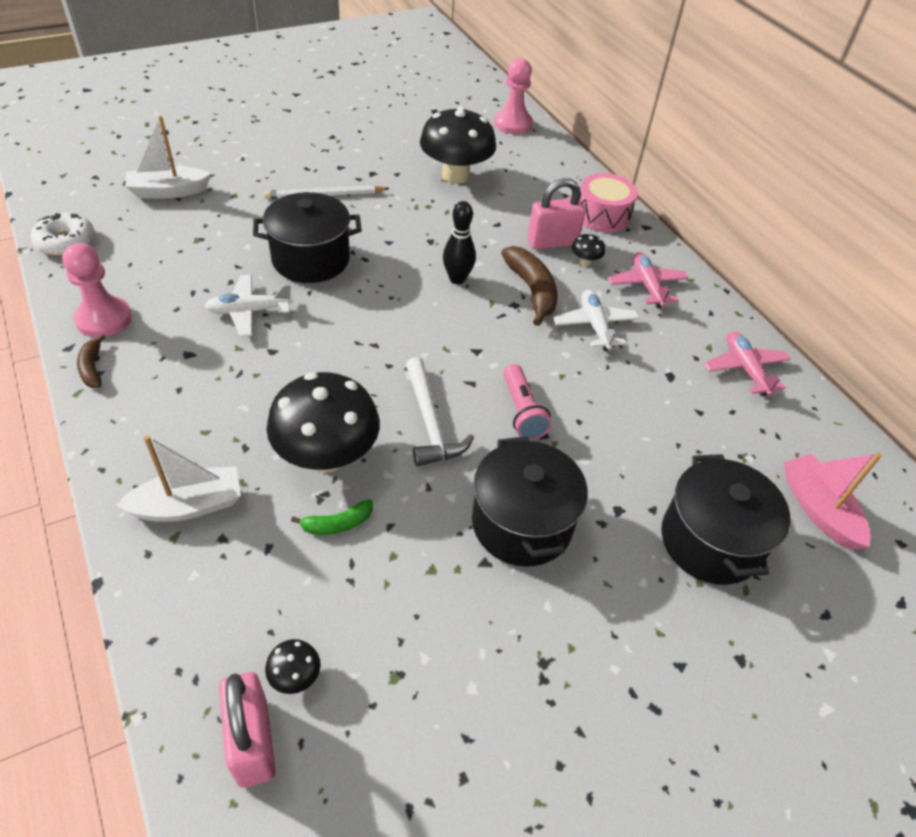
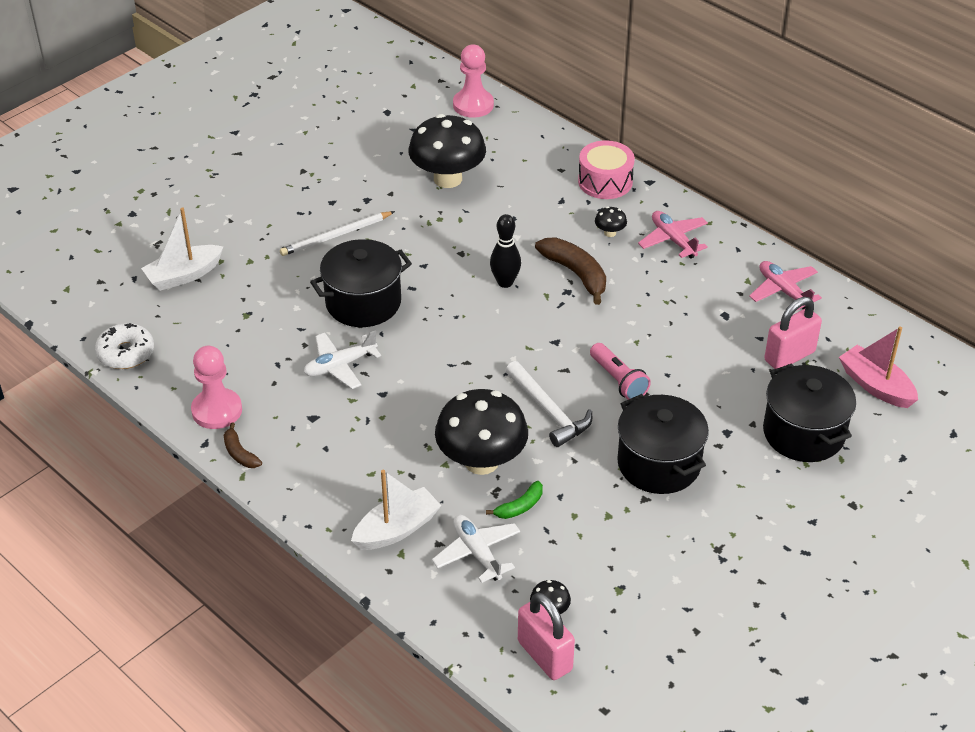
camera: 15 degrees left, 5 degrees down
(552, 242) = (572, 222): pink padlock -> pink padlock (789, 356)
(595, 326) = (644, 290): white plane -> white plane (477, 553)

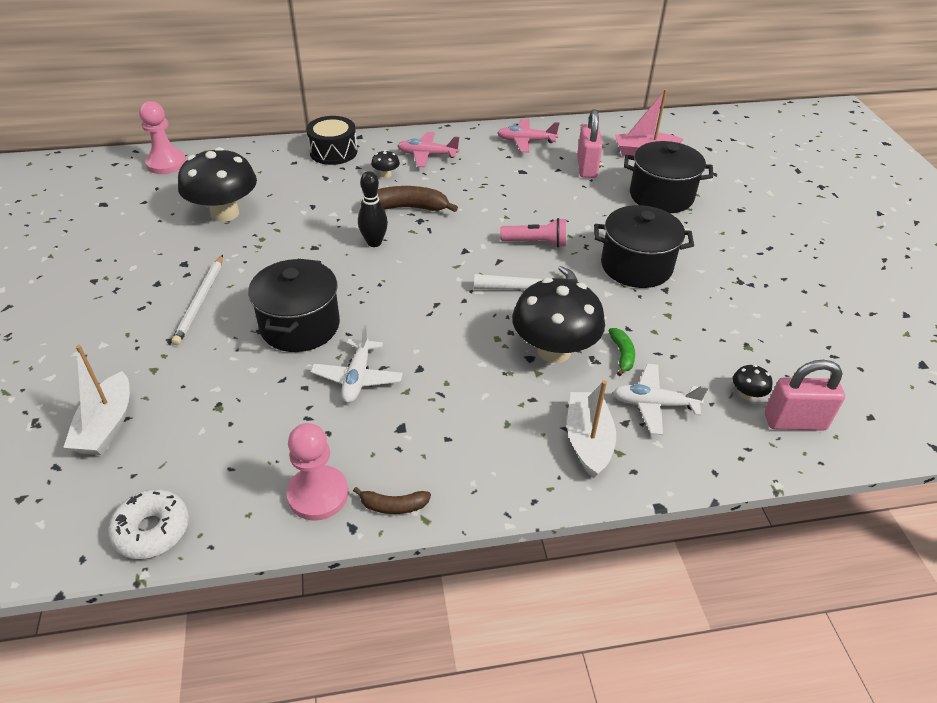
camera: 55 degrees left, 0 degrees up
(605, 181) = (333, 152): pink drum -> black drum

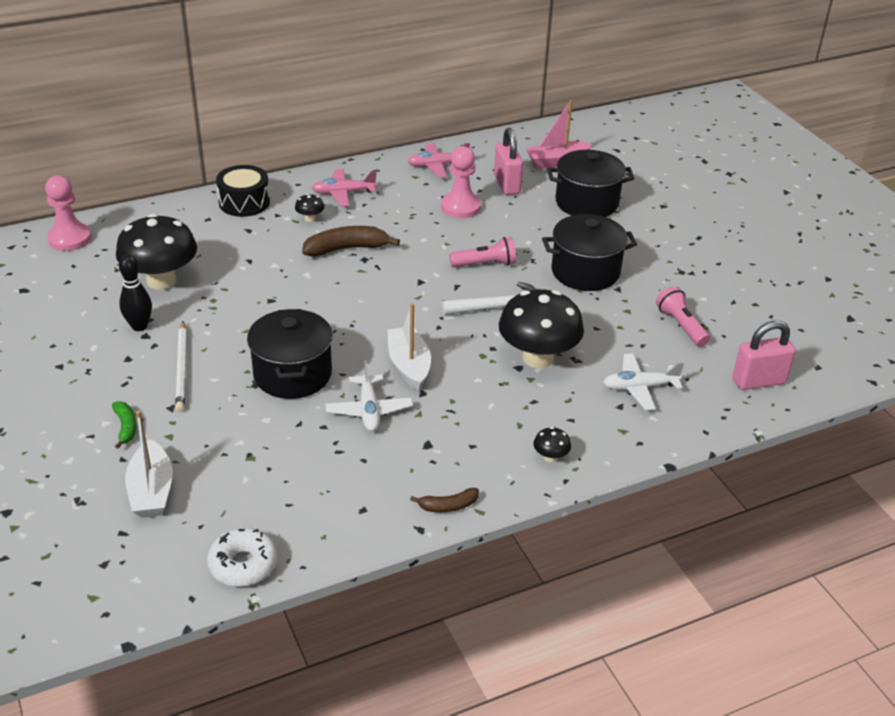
camera: 15 degrees left, 5 degrees down
(318, 494) = (378, 509): pink pawn -> pink pawn (460, 207)
(374, 242) = (329, 287): black bowling pin -> black bowling pin (139, 326)
(588, 441) = (594, 426): white boat -> white boat (409, 365)
(622, 355) = (598, 351): green banana -> green banana (126, 427)
(722, 341) = (681, 326): none -> pink flashlight
(747, 394) = (714, 366): black mushroom -> black mushroom (550, 457)

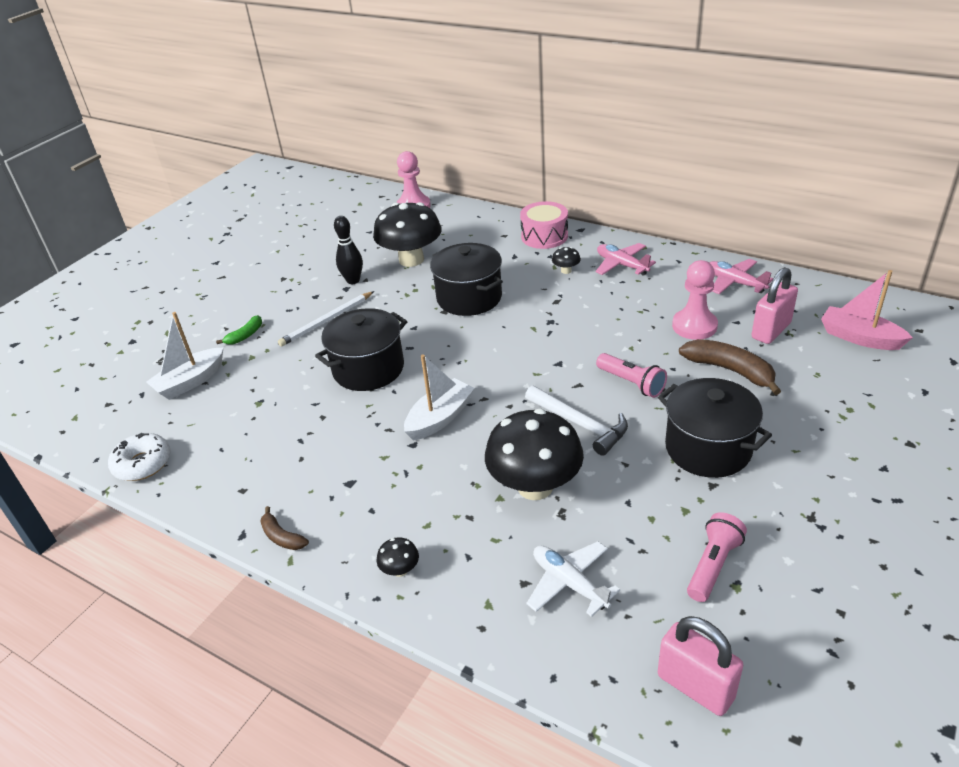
camera: 60 degrees right, 0 degrees up
(244, 202) = (544, 236): black drum -> pink drum
(346, 249) = (551, 306): brown banana -> brown banana (730, 370)
(369, 410) = (363, 428): white plane -> none
(586, 203) = (824, 390): black pot -> black pot (469, 298)

